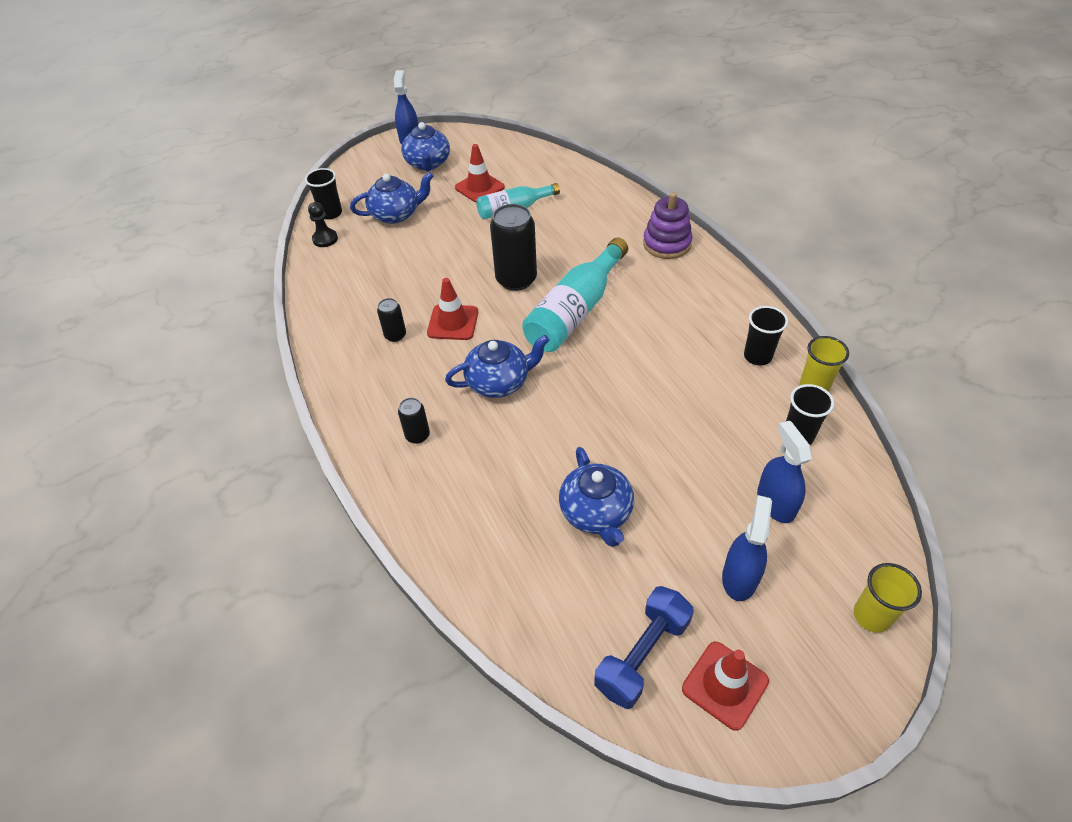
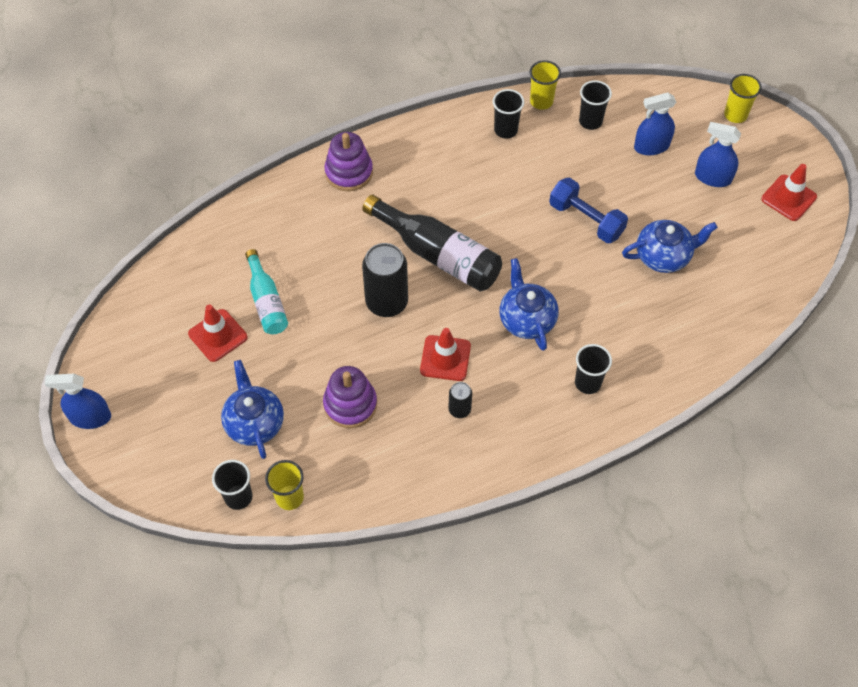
camera: 90 degrees left, 10 degrees up
(325, 239) = (289, 497): black pawn -> yellow cup
(408, 265) = (350, 404): none -> purple stacking toy
(417, 435) = (588, 383): black can -> black cup
(428, 163) = (153, 393): blue teapot -> none
(575, 310) = (438, 254): turquoise bottle -> black bottle
(642, 654) = (773, 239): blue dumbbell -> blue dumbbell (586, 220)

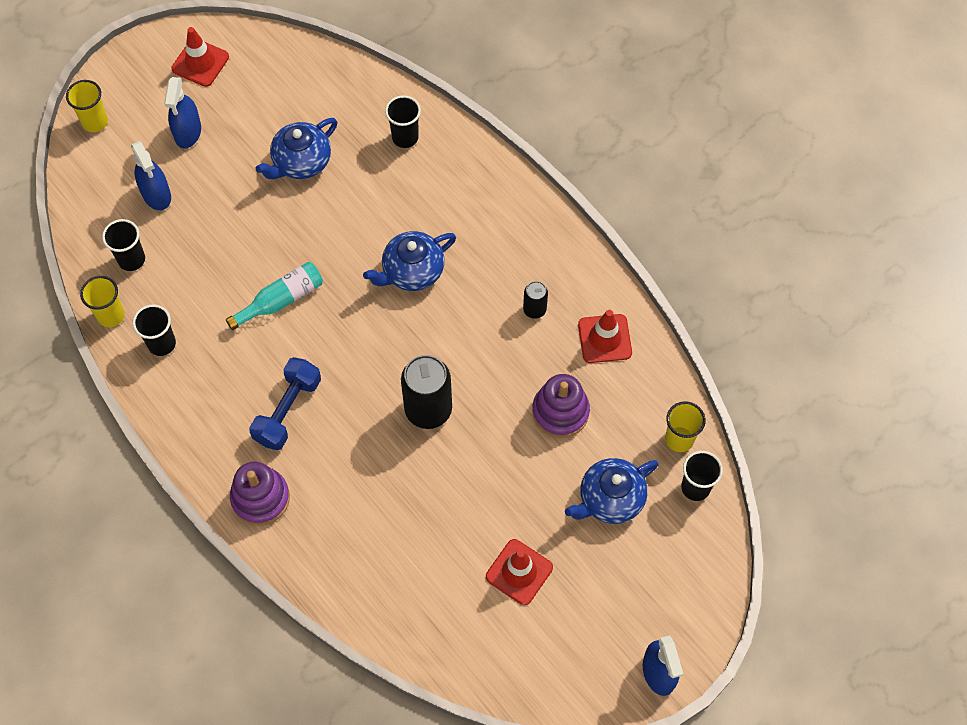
camera: 105 degrees left, 5 degrees up
(267, 301) = (461, 534): turquoise bottle -> turquoise bottle (281, 300)
(438, 254) = (353, 374): black bottle -> none
(445, 358) = (480, 336): red traffic cone -> red traffic cone (604, 339)
(586, 220) = (271, 240): blue dumbbell -> blue dumbbell (288, 410)
(588, 383) = (470, 204): black cup -> black cup (405, 137)
(663, 256) = (301, 162): blue teapot -> blue teapot turned 105 degrees counterclockwise

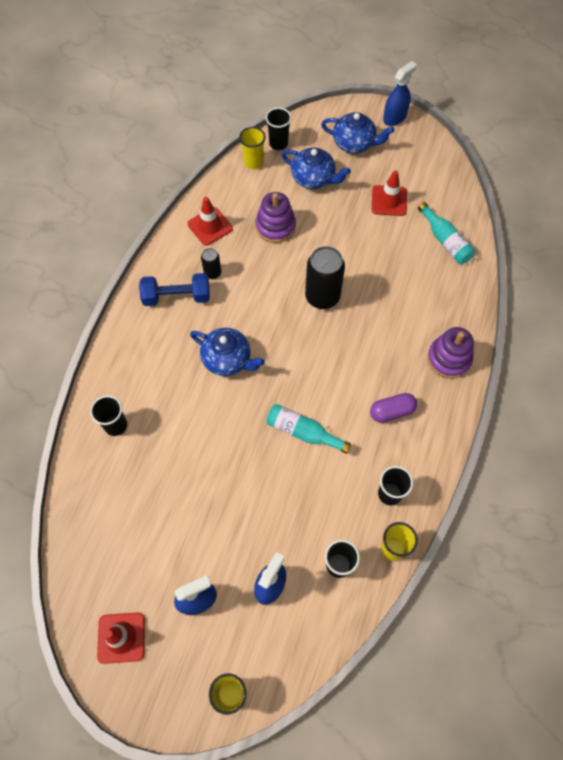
camera: 120 degrees left, 0 degrees up
(243, 399) = (391, 411): none -> purple capsule
(288, 410) = (380, 378): blue dumbbell -> blue dumbbell (177, 297)
(301, 162) = (178, 489): blue teapot -> blue teapot (354, 143)
(416, 602) = (445, 240): none -> turquoise bottle

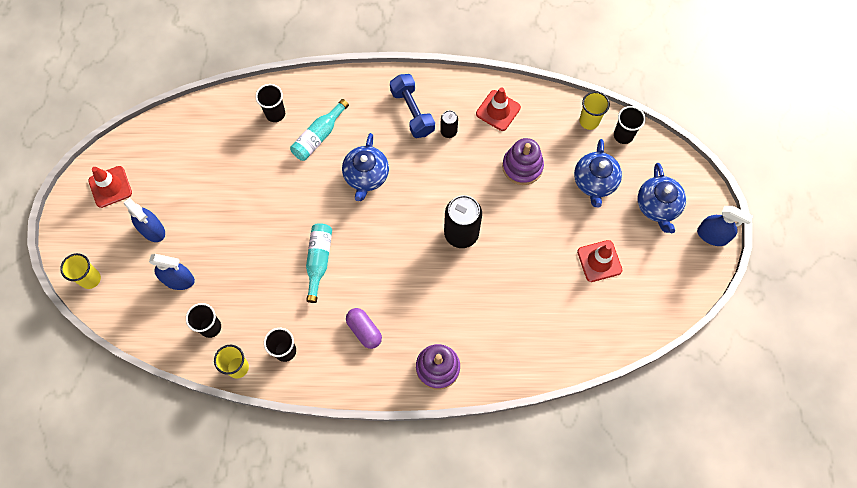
camera: 70 degrees right, 5 degrees up
(445, 240) = (573, 329): turquoise bottle -> turquoise bottle (319, 136)

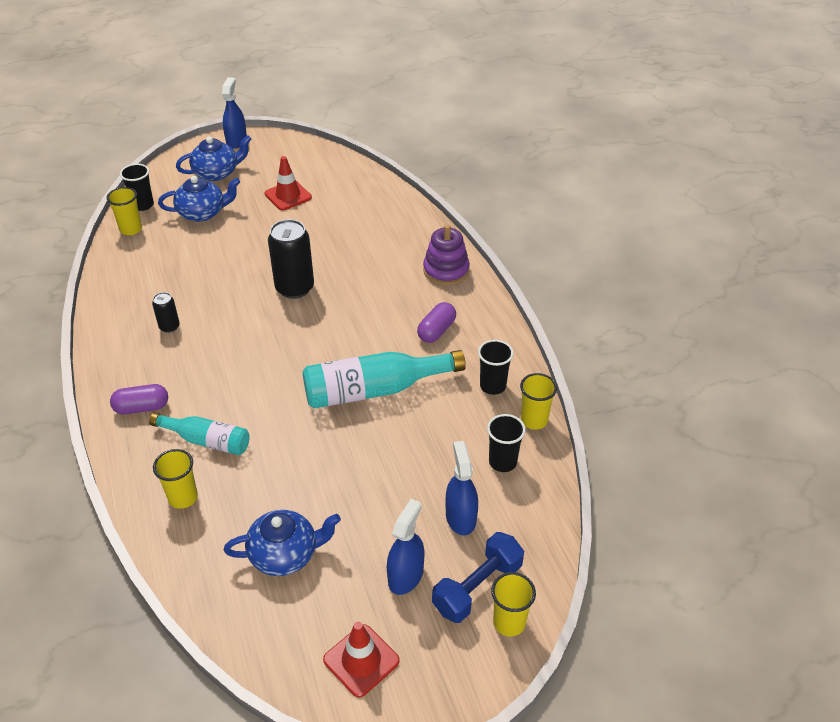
camera: 110 degrees left, 25 degrees down
(275, 114) = (183, 497): black cup -> yellow cup
(318, 261) = (375, 390): turquoise bottle -> turquoise bottle, size x1.64
(366, 176) = (249, 380): blue teapot -> blue teapot (285, 554)
(368, 101) = (142, 407): none -> purple capsule
(412, 112) = (149, 363): blue dumbbell -> blue dumbbell (477, 587)
(498, 110) = (132, 295): red traffic cone -> none
(522, 166) = (199, 263): purple stacking toy -> none

